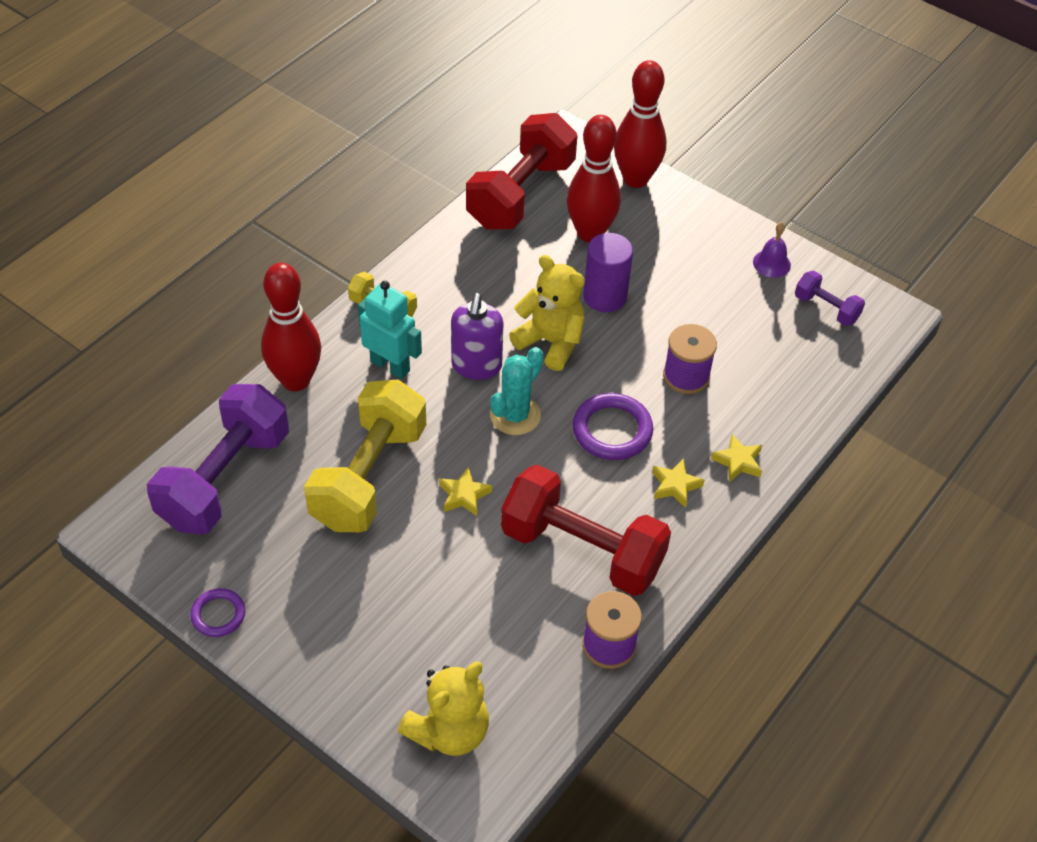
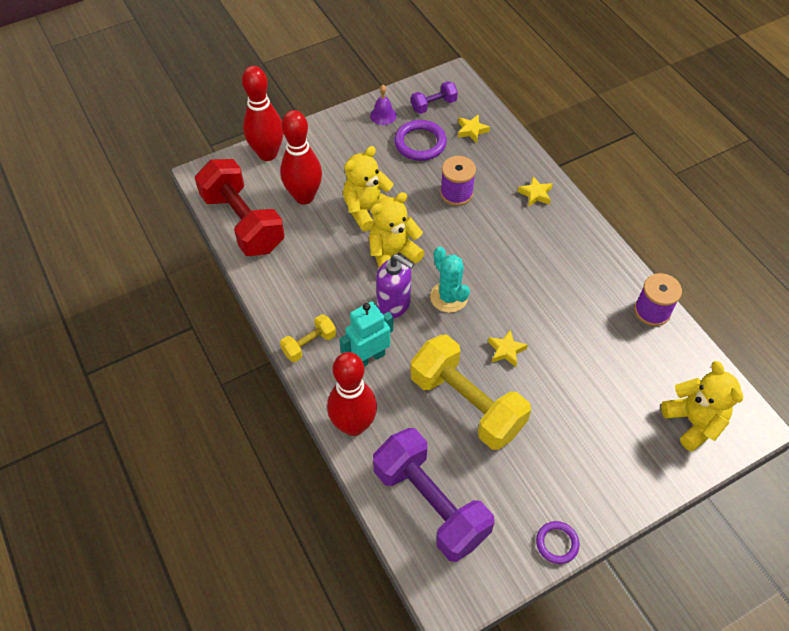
camera: 65 degrees left, 5 degrees up
(582, 550) = (575, 299): red dumbbell -> none
(605, 296) = (367, 210): purple cylinder -> yellow teddy bear
(612, 430) = (484, 248): purple ring -> purple ring (420, 143)
(675, 486) = (542, 232): yellow star -> yellow star (472, 131)

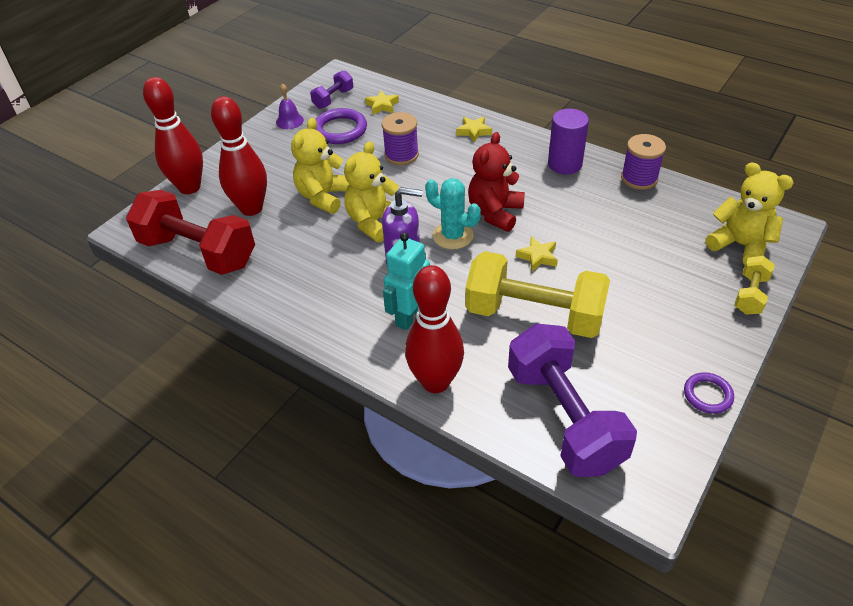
camera: 25 degrees left, 10 degrees down
(309, 344) = (339, 330): yellow dumbbell -> yellow dumbbell (750, 295)
(430, 504) = (564, 417): purple dumbbell -> purple dumbbell turned 45 degrees clockwise
(498, 290) = (495, 213): none -> red teddy bear
(594, 266) = (564, 164): none -> purple cylinder

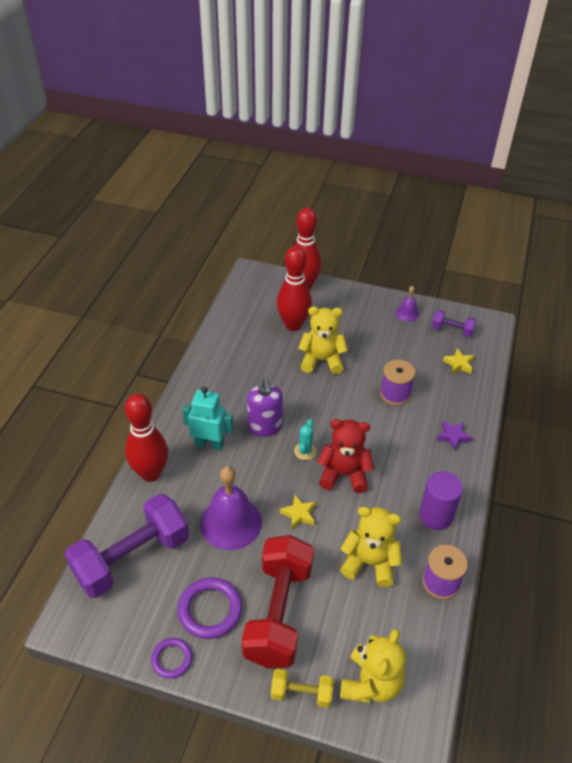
camera: 70 degrees right, 0 degrees up
(198, 252) = (239, 313): red dumbbell -> red dumbbell (278, 612)
(340, 130) = (410, 346): purple ring -> purple ring (210, 610)
(374, 222) = (303, 398): yellow teddy bear -> yellow teddy bear (370, 563)
(453, 236) = (305, 451): turquoise cactus -> turquoise cactus, size x0.66
(474, 131) = (453, 437): yellow star -> purple star
(534, 315) = (231, 522): yellow dumbbell -> purple bell

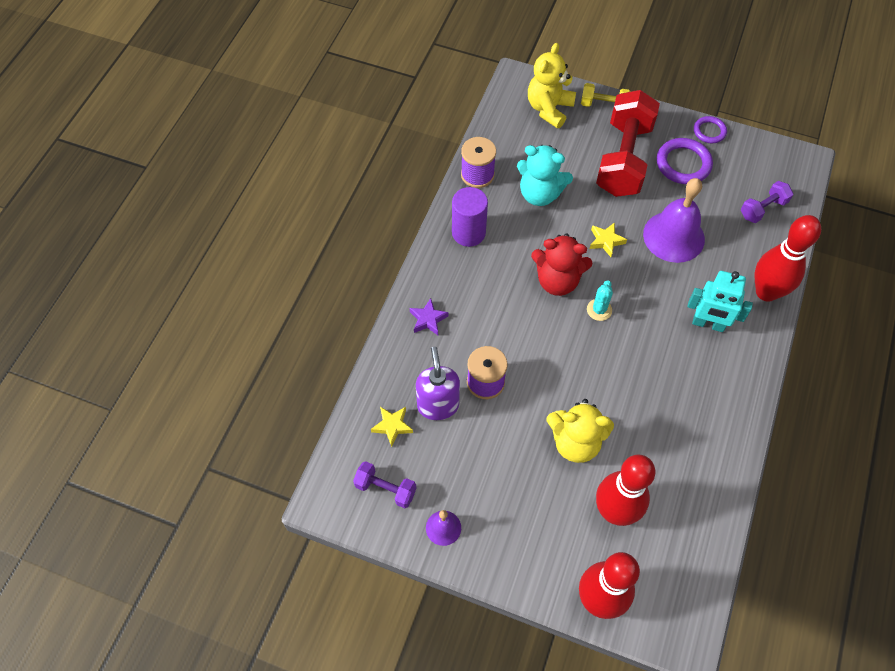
camera: 175 degrees left, 15 degrees up
(132, 558) = (763, 209): purple dumbbell -> purple dumbbell, size x0.47
(265, 427) = (646, 343): purple soap dispenser -> purple soap dispenser (438, 405)
(370, 563) = (540, 194): yellow teddy bear -> turquoise teddy bear

